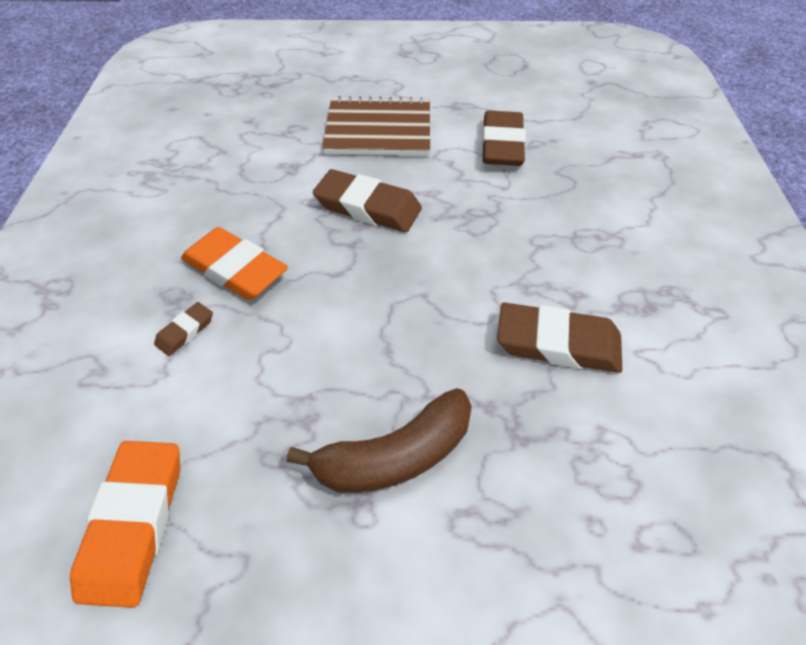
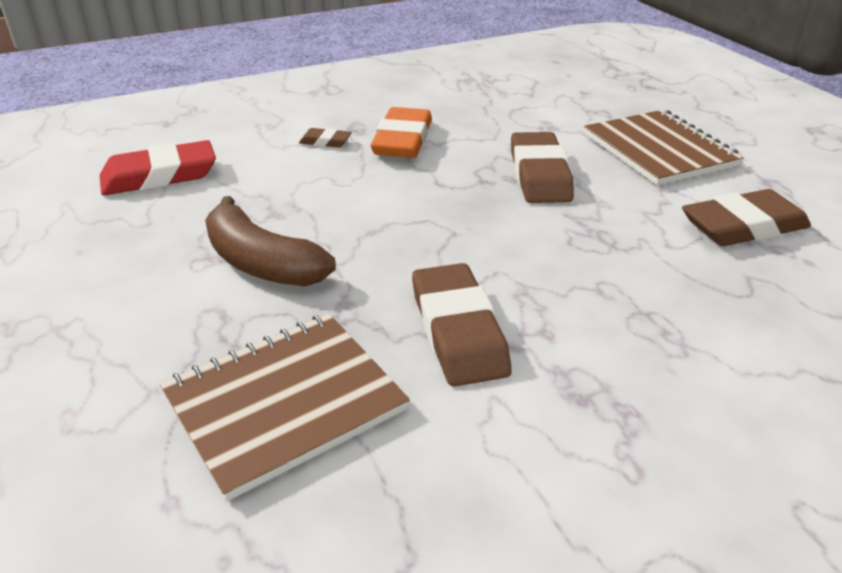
camera: 65 degrees right, 15 degrees down
(134, 523) = (159, 176): orange eraser -> red eraser
(608, 491) = (284, 402): none -> brown notebook

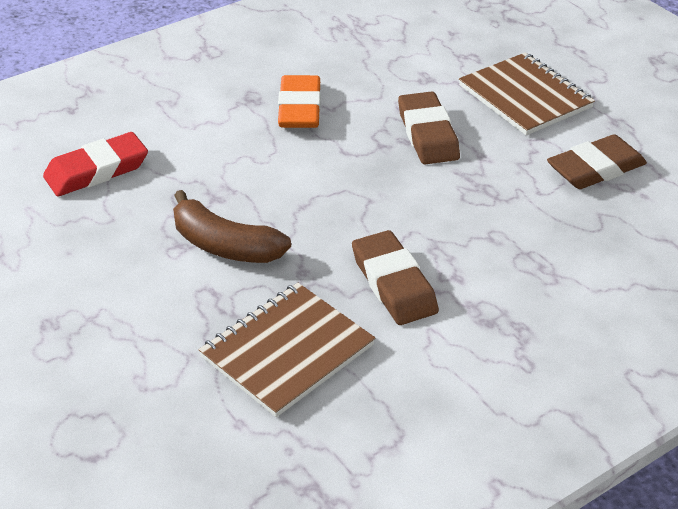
camera: 10 degrees left, 5 degrees up
(325, 141) = (230, 117): brown eraser -> none

